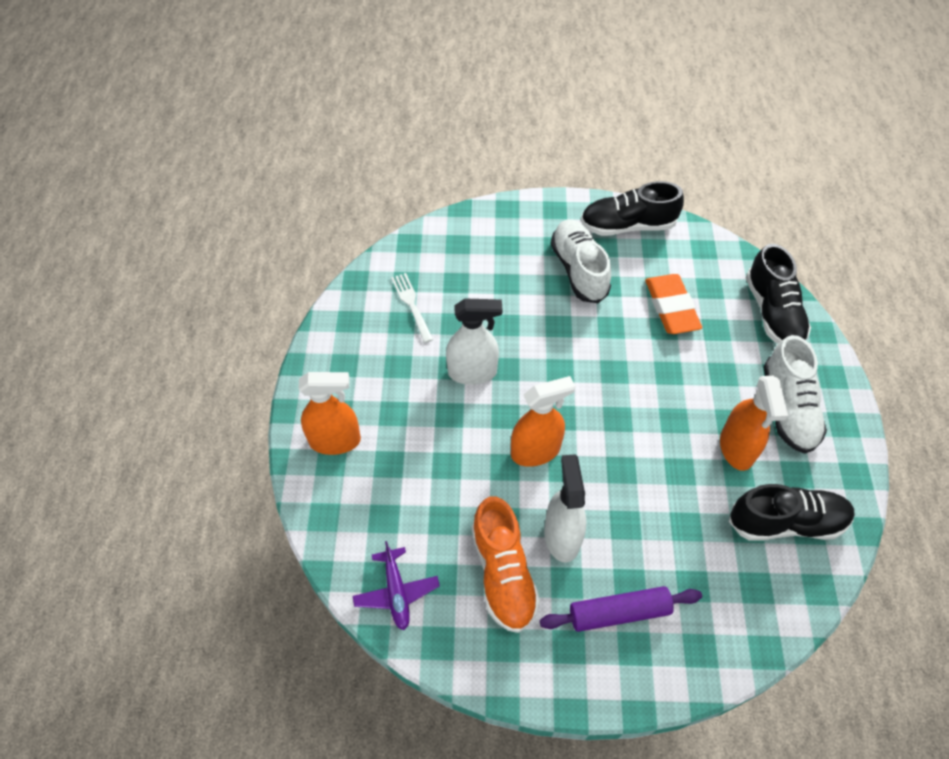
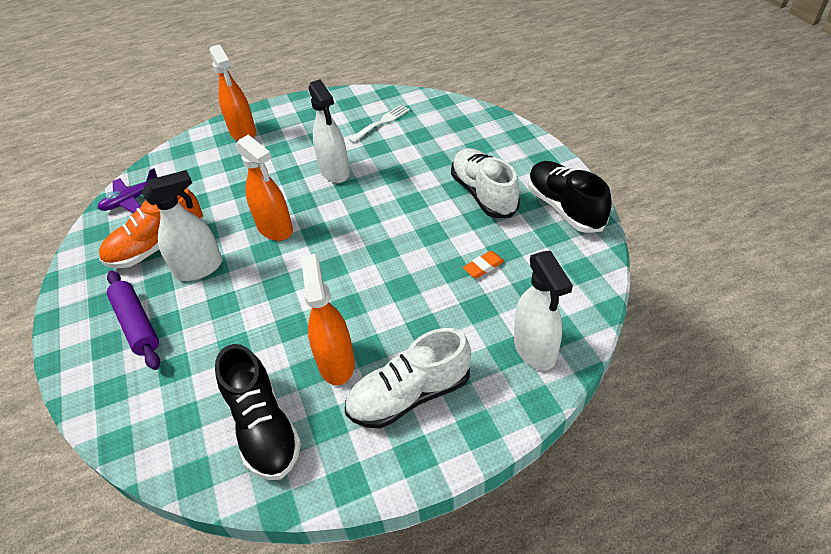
camera: 70 degrees right, 10 degrees down
(579, 270) = (483, 194): white shoe -> white shoe turned 75 degrees counterclockwise
(671, 307) = (483, 267): orange eraser -> orange eraser, size x0.49
(736, 448) = (336, 362): orange spray bottle -> orange spray bottle turned 105 degrees clockwise
(772, 313) = (535, 349): black shoe -> white spray bottle

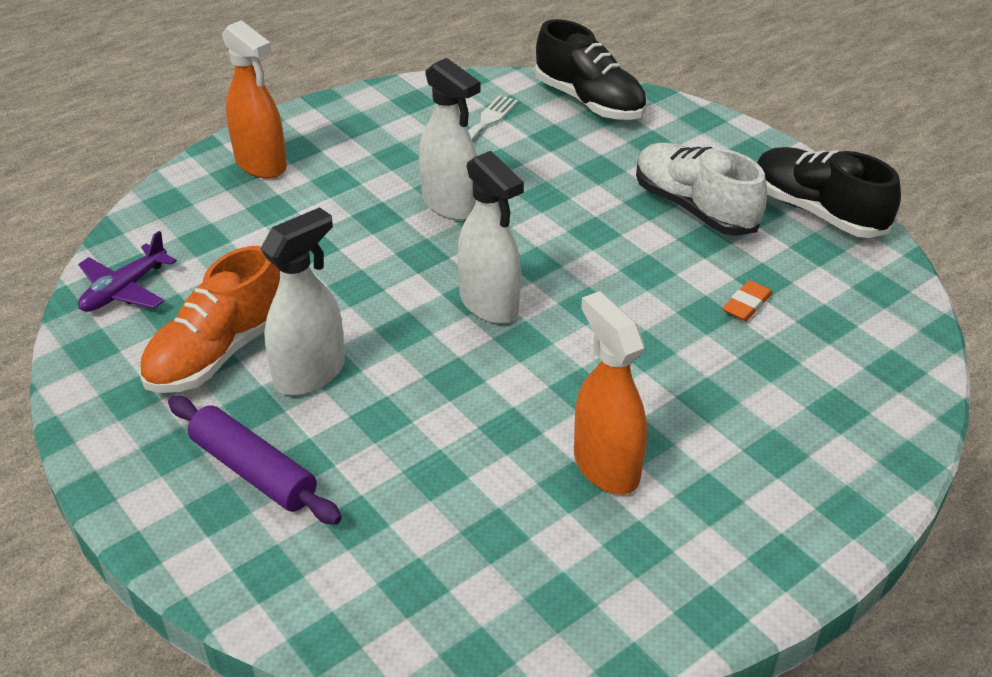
camera: 20 degrees left, 5 degrees down
(263, 427) = (546, 571): black shoe -> black shoe (589, 101)
(275, 229) = (402, 299): orange spray bottle -> none
(409, 395) = (735, 488): white shoe -> none
(535, 349) = (872, 399): white spray bottle -> white spray bottle (489, 304)

